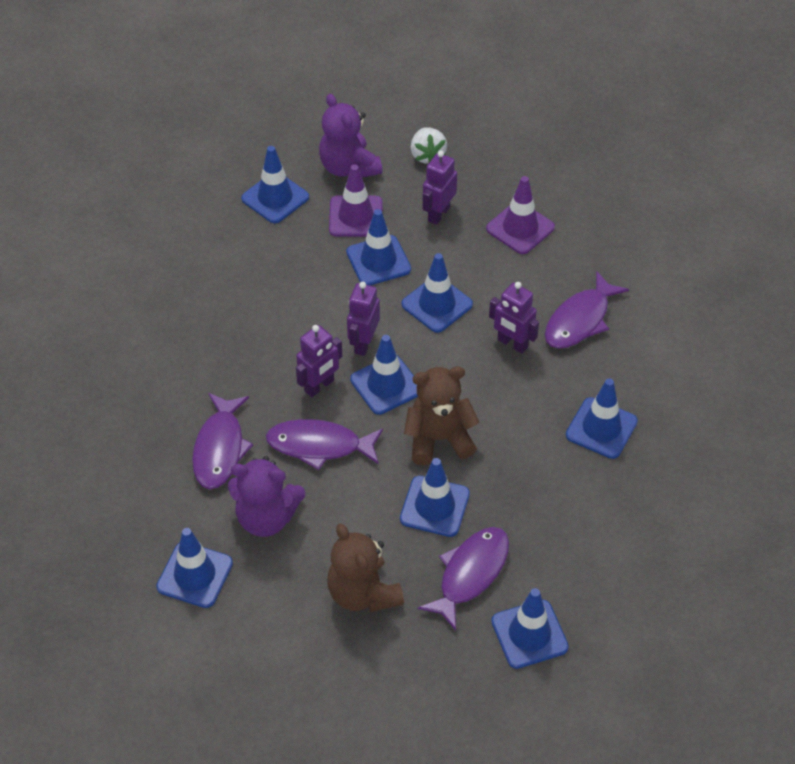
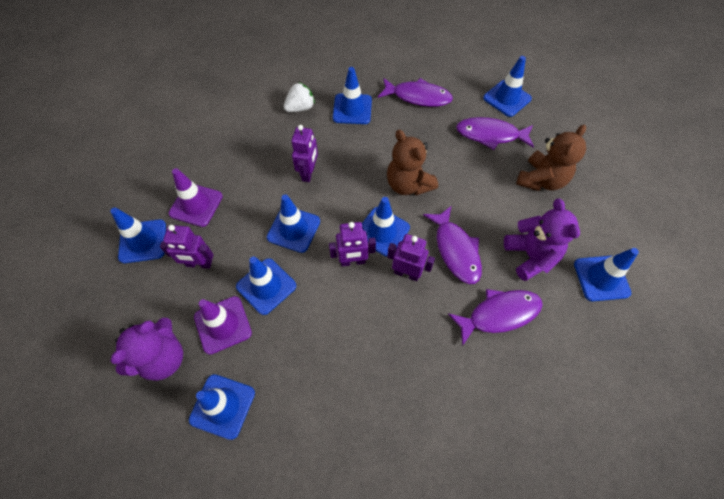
camera: 115 degrees left, 10 degrees up
(427, 155) = (130, 299): white strawberry -> white strawberry (300, 108)
(434, 506) = (458, 168): blue traffic cone -> blue traffic cone (143, 241)
(580, 320) = (270, 144): purple fish -> purple fish (418, 97)

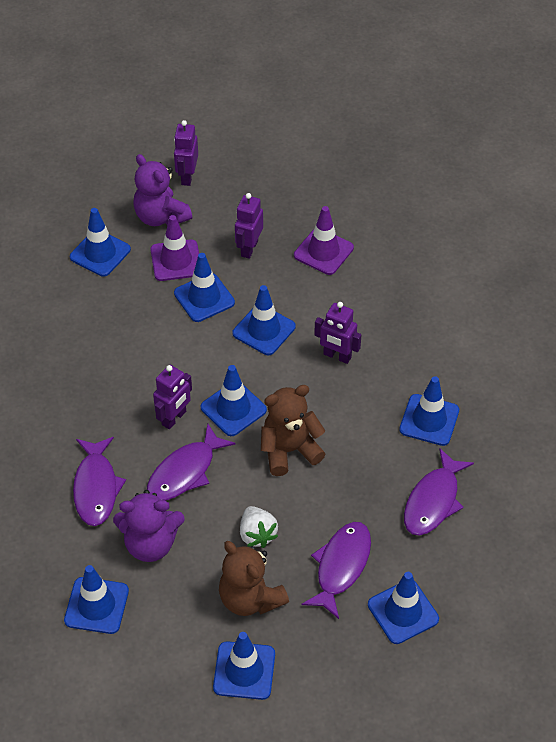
camera: 105 degrees right, 10 degrees down
(143, 241) = (291, 207): blue traffic cone -> blue traffic cone (244, 670)
(300, 108) = (445, 365): white strawberry -> white strawberry (257, 534)
(353, 261) = (206, 374): purple robot -> purple robot (187, 176)
(455, 250) = (185, 472): purple fish -> purple fish turned 45 degrees counterclockwise

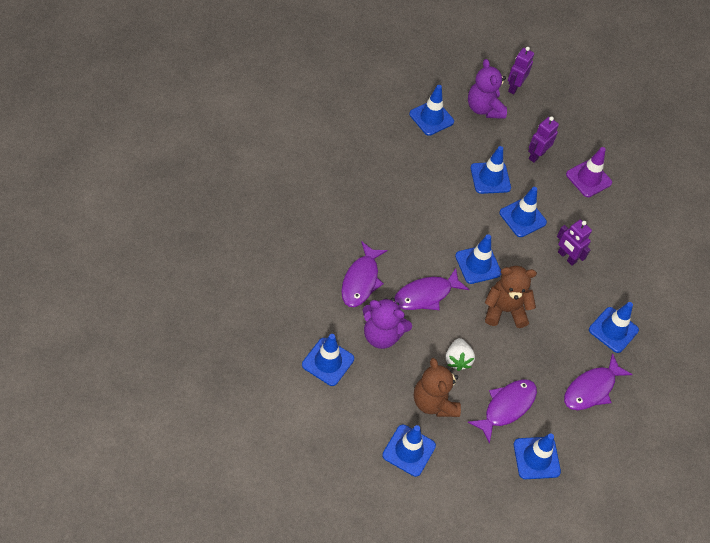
camera: 15 degrees right, 5 degrees up
(174, 418) = (434, 254): purple robot -> none
(176, 260) = (481, 144): purple traffic cone -> none

